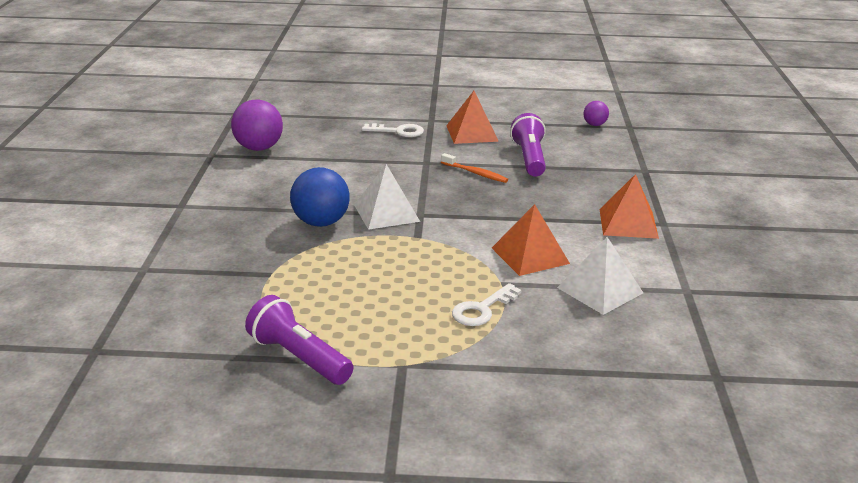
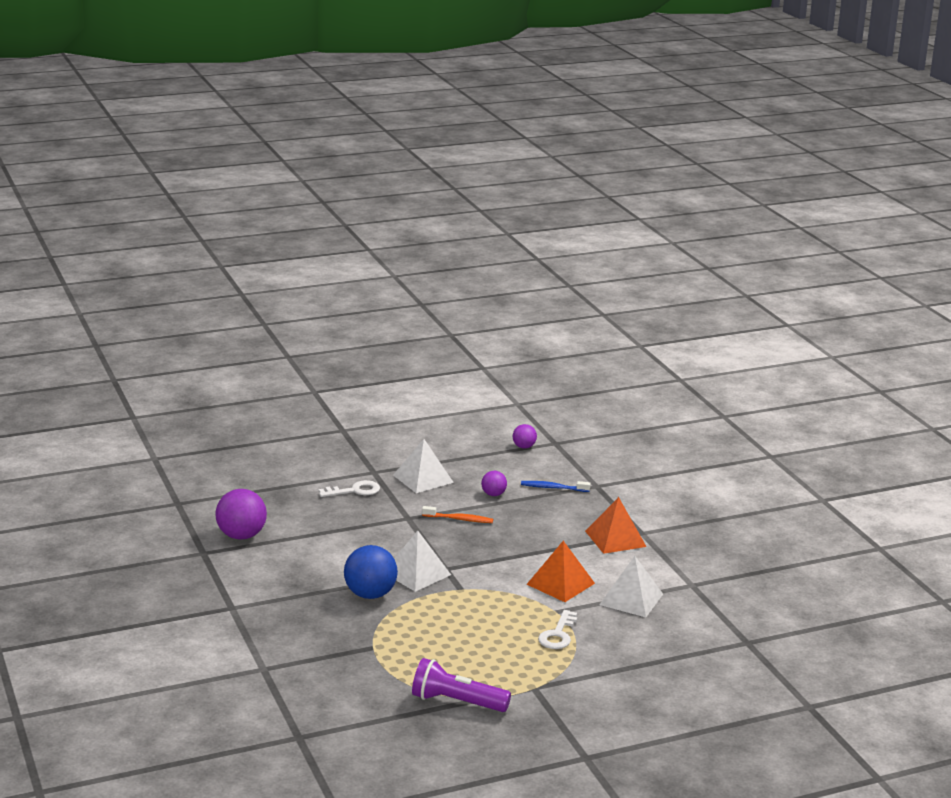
camera: 25 degrees left, 5 degrees down
(472, 133) = (423, 478): orange pyramid -> white pyramid
(529, 158) = (493, 494): purple flashlight -> purple ball
(596, 164) = (553, 488): none -> blue toothbrush

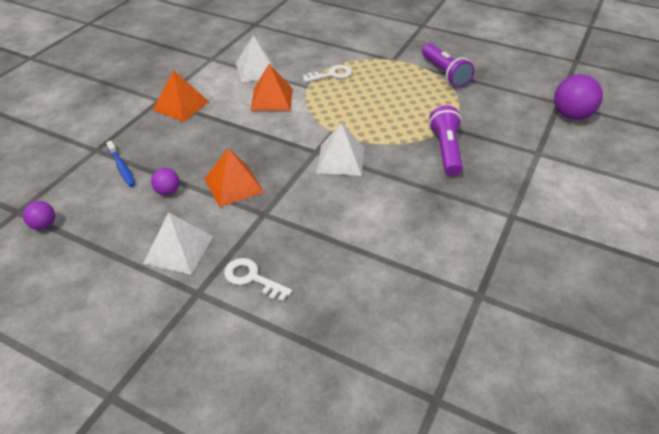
camera: 130 degrees left, 20 degrees up
(241, 536) = (422, 292): purple ball -> purple ball (571, 115)
(345, 626) = (446, 150): none -> purple flashlight
(370, 595) = (396, 163): blue ball -> none
(459, 519) = (233, 185): orange toothbrush -> orange pyramid

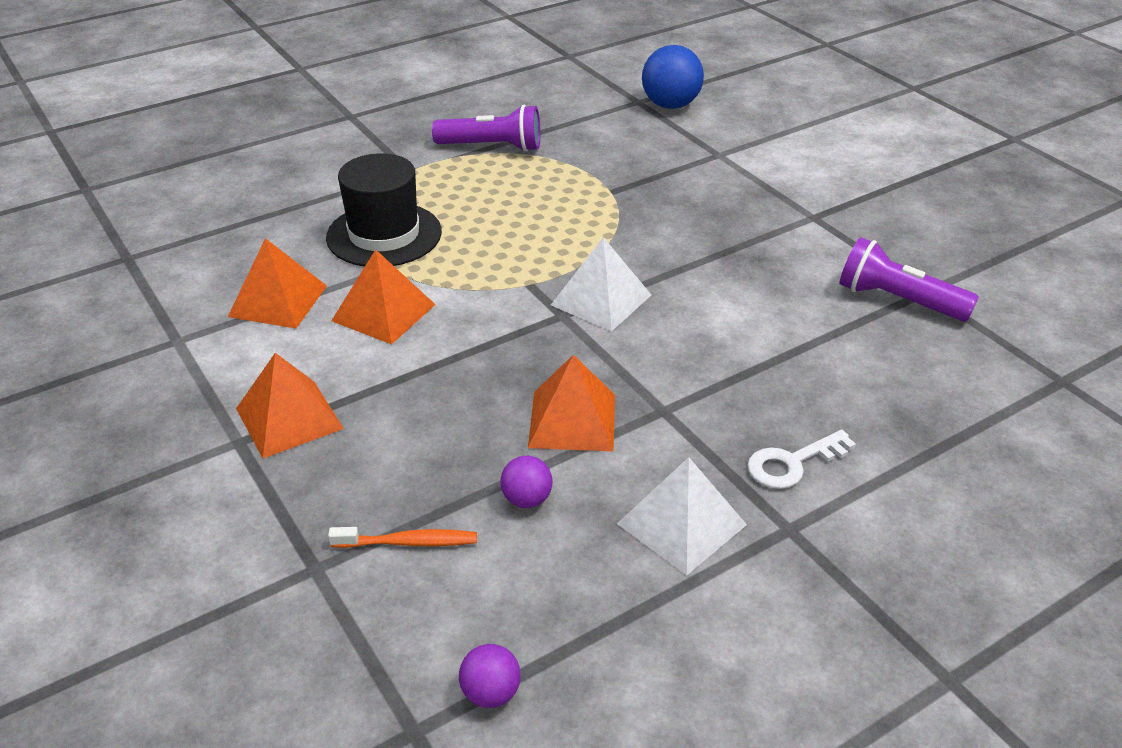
camera: 60 degrees left, 5 degrees down
(122, 168) = (408, 542): blue toothbrush -> orange toothbrush
(256, 69) = (278, 301): white pyramid -> orange pyramid
(332, 75) = (384, 235): white key -> black hat
(446, 150) = (657, 211): purple flashlight -> purple flashlight (897, 300)
(571, 115) = (670, 105): purple ball -> blue ball

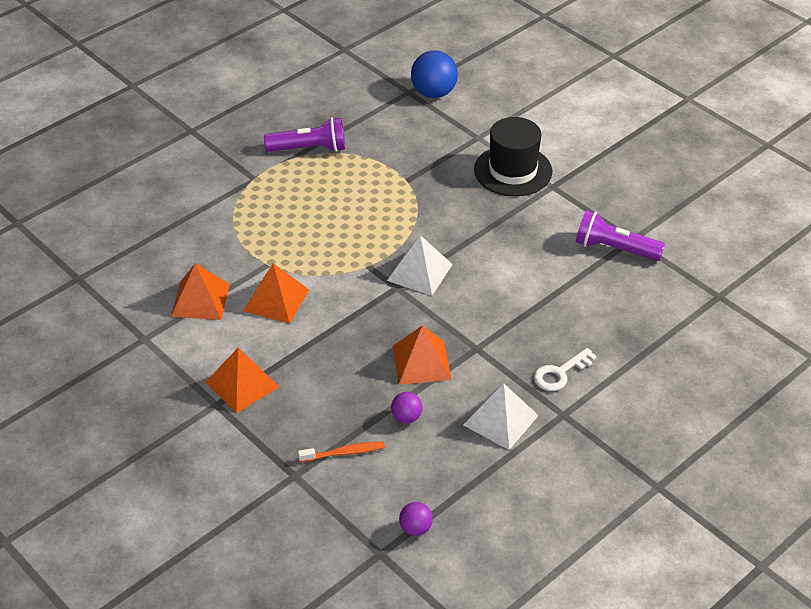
camera: 10 degrees left, 5 degrees up
(384, 235) = (255, 237): black hat -> black hat (513, 171)

